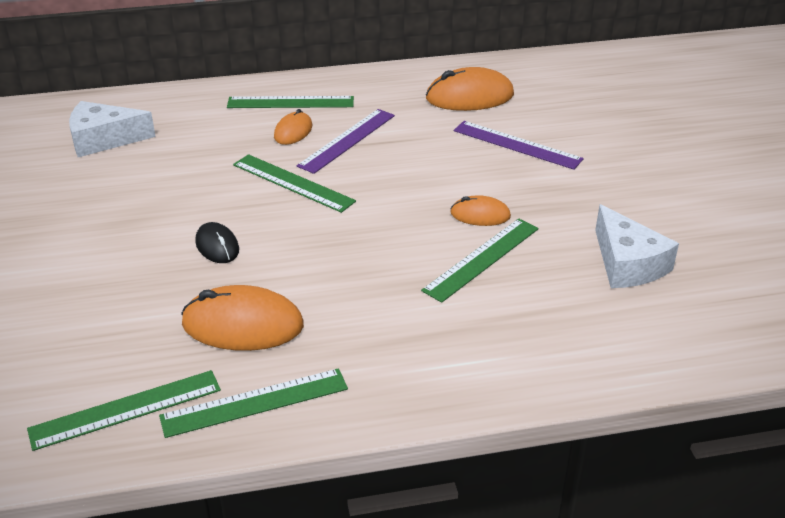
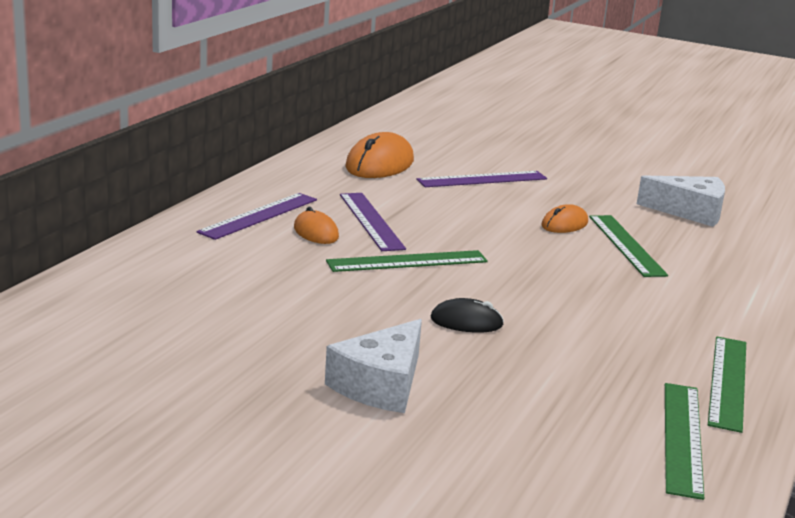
camera: 55 degrees left, 15 degrees down
(103, 139) = (164, 306): white cheese -> white cheese (381, 385)
(242, 325) = (609, 351): orange mouse -> none
(290, 102) = (259, 215): green ruler -> purple ruler

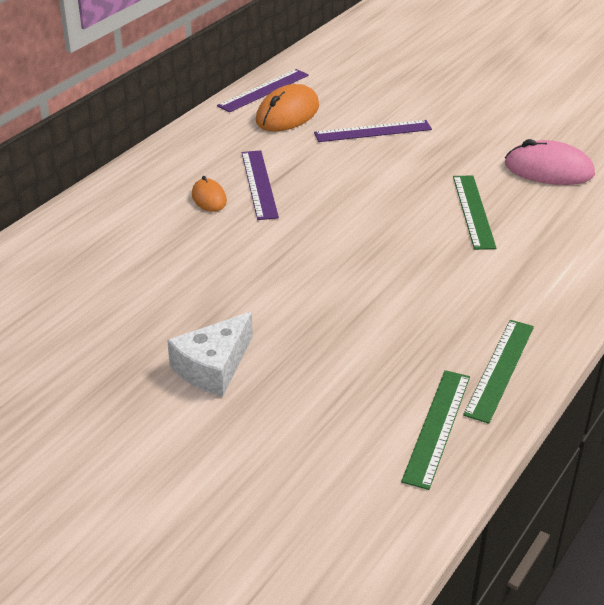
camera: 10 degrees right, 15 degrees up
(259, 215) = (167, 179): purple ruler -> purple ruler (263, 90)
(407, 261) = (275, 232): green ruler -> none
(466, 322) = (303, 300): black mouse -> none
(564, 224) = (427, 186): orange mouse -> none
(690, 212) = (548, 169): white cheese -> pink mouse

